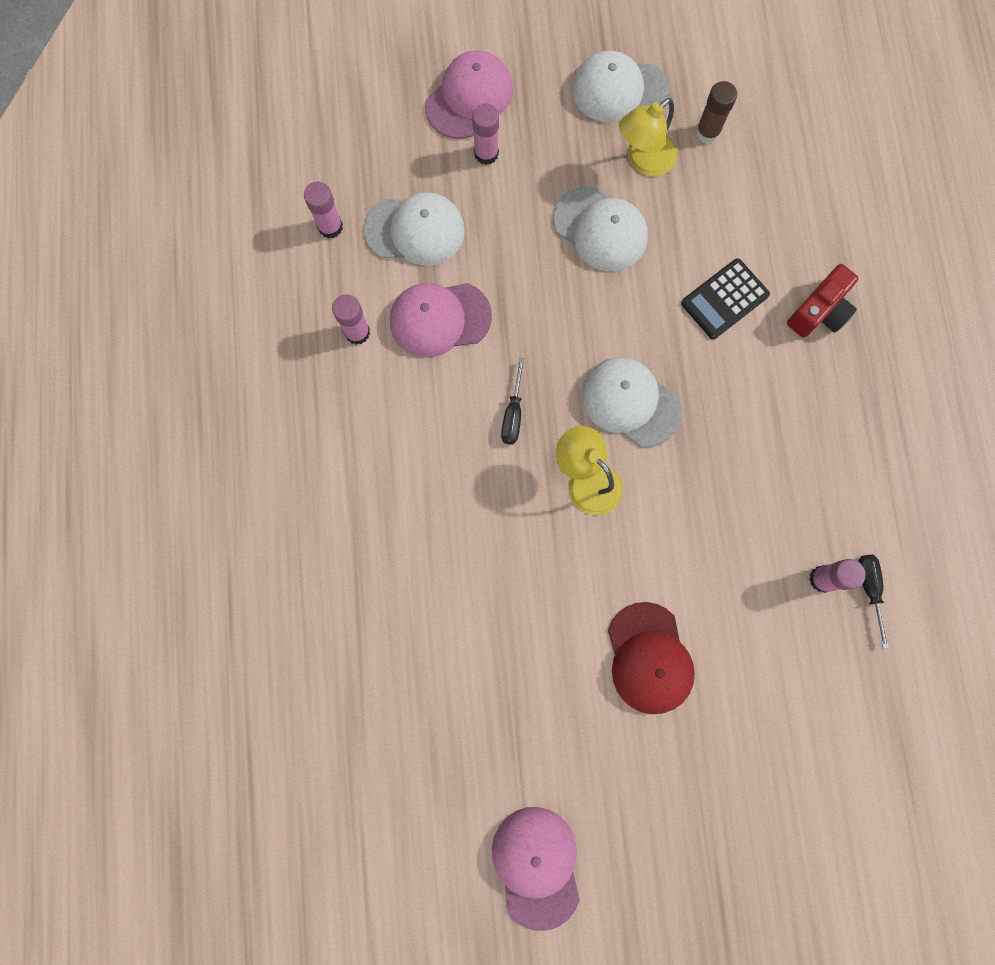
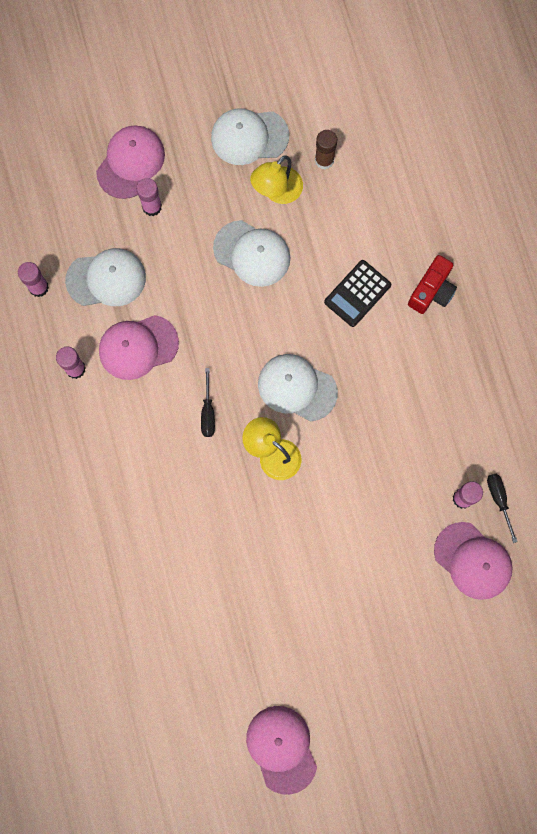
camera: 10 degrees left, 0 degrees up
(649, 658) = (341, 581): red cap -> none
(824, 662) = (473, 560): none -> pink cap

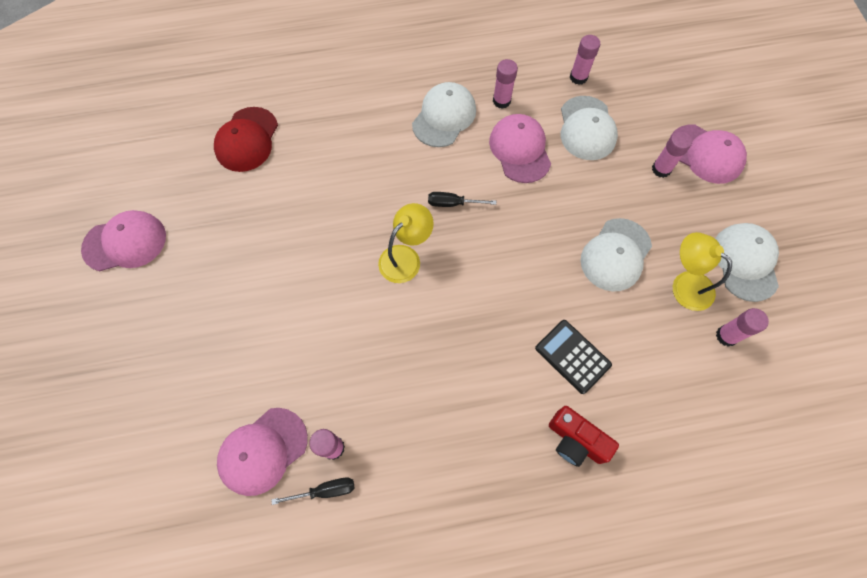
camera: 95 degrees right, 10 degrees down
(144, 644) = (247, 139): none -> red cap
(297, 388) = (471, 286): white cap -> white cap (444, 117)
(324, 160) = (726, 336): brown glue stick -> pink glue stick

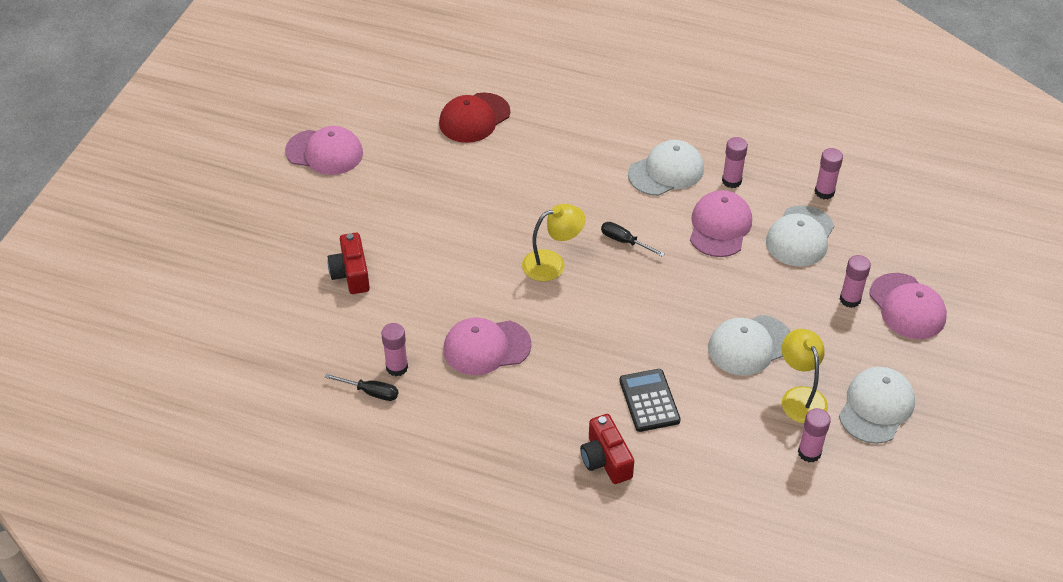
camera: 30 degrees right, 20 degrees down
(229, 365) = (351, 274): none -> red camera
(263, 451) = (340, 343): pink cap -> pink cap (486, 347)

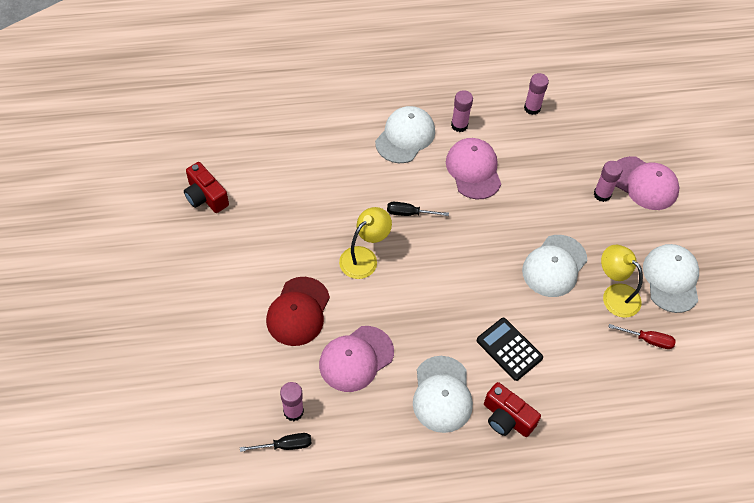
camera: 30 degrees left, 10 degrees up
(324, 152) = (110, 230): pink cap -> none
(351, 274) = (203, 339): red camera -> red camera (205, 196)
(474, 118) = (222, 146): red cap -> red cap (298, 311)
(800, 236) = (536, 154): white cap -> white cap (442, 394)
(809, 453) = (648, 340): pink glue stick -> red screwdriver

